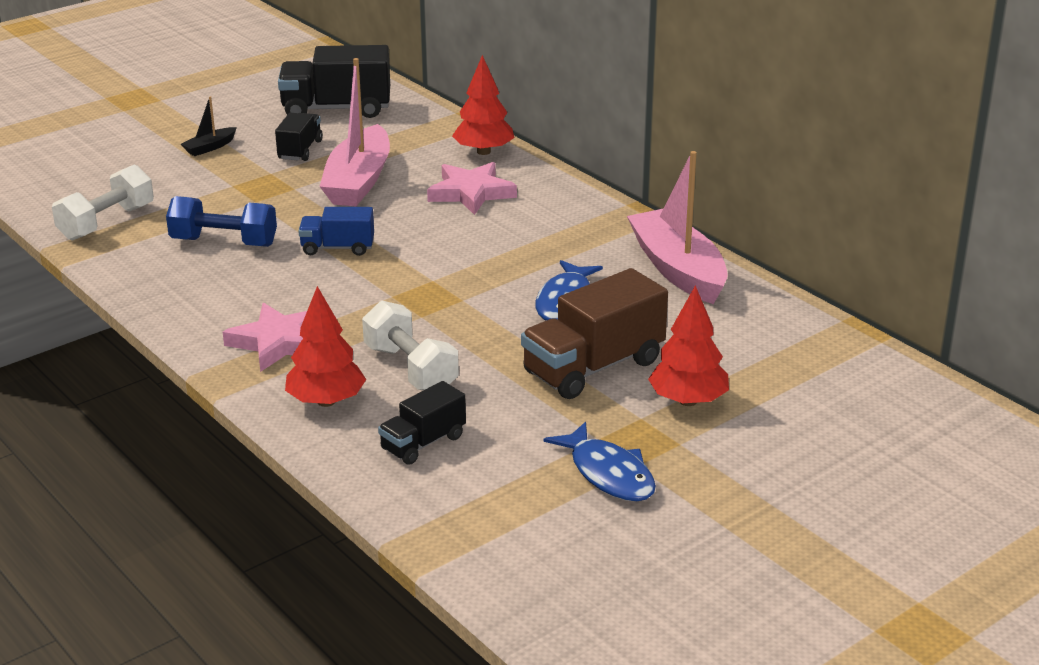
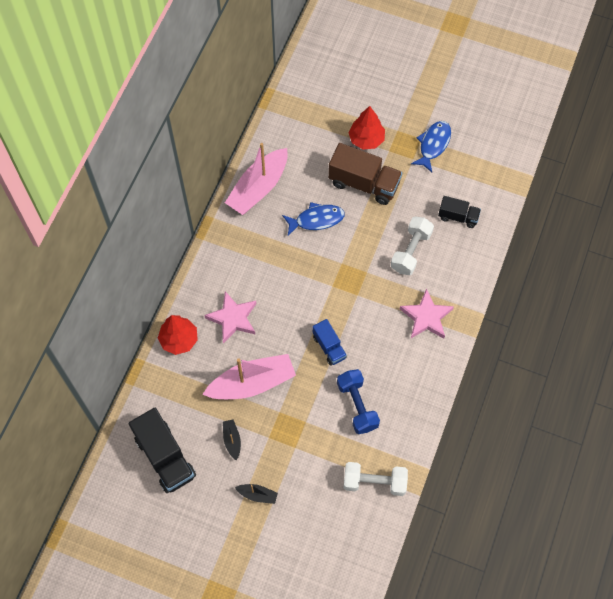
camera: 120 degrees left, 35 degrees up
(300, 150) = (232, 440): black truck -> black boat
(326, 401) = (455, 269): red tree -> none

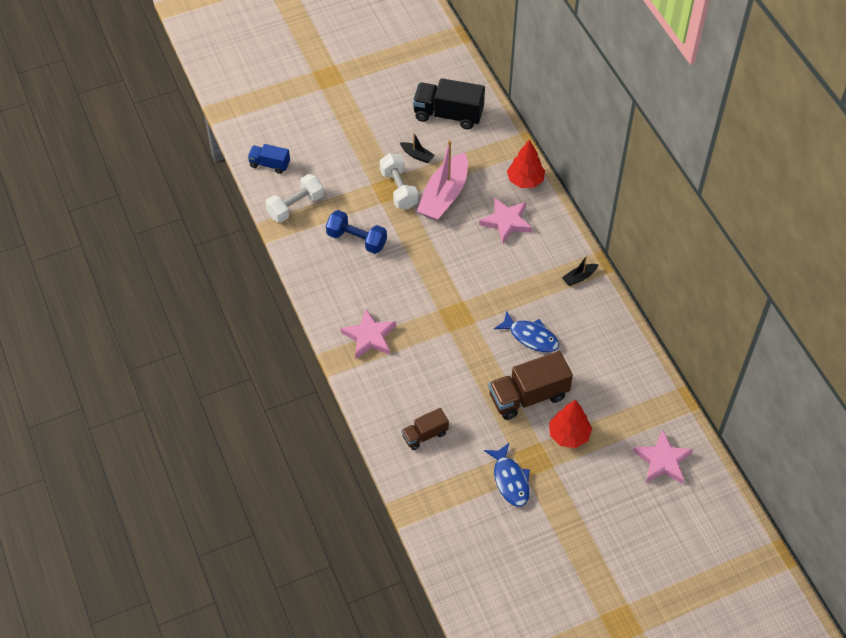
camera: 135 degrees right, 10 degrees down
(257, 495) = (365, 141): black boat -> black boat (579, 277)
(258, 188) = (602, 322): pink boat -> none
(316, 220) = (531, 337): blue fish -> blue fish turned 90 degrees counterclockwise
(328, 78) = (662, 461): none -> pink star
(329, 347) = (418, 259): blue truck -> blue truck (269, 164)
(411, 251) = (432, 375): white dumbbell -> white dumbbell (399, 189)
(458, 217) = (425, 435): black truck -> brown truck

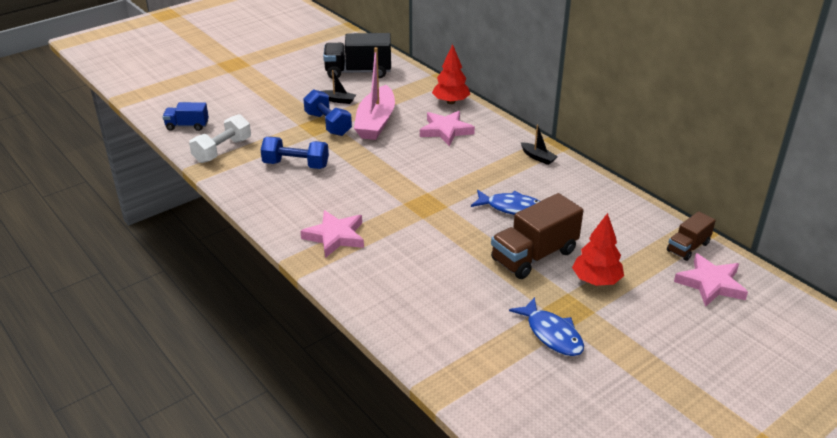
camera: 15 degrees left, 20 degrees down
(399, 189) = (328, 124): white dumbbell -> blue dumbbell
(425, 435) = (432, 310): brown truck -> brown truck (688, 247)
(579, 277) = (538, 157): black boat -> black boat turned 90 degrees counterclockwise

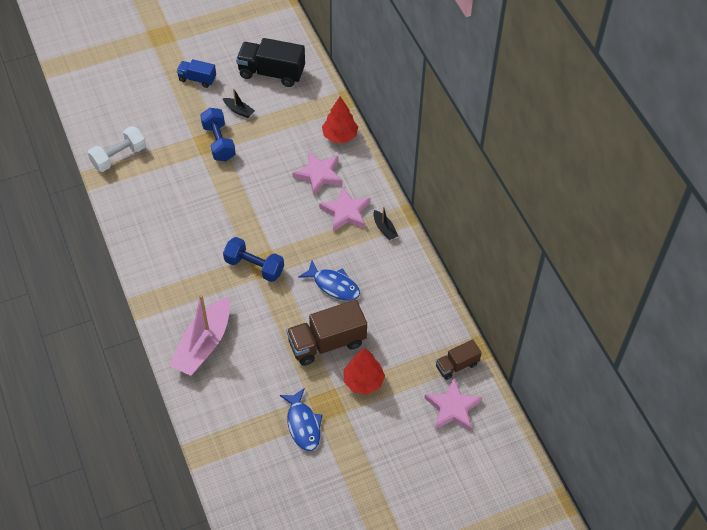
camera: 15 degrees right, 20 degrees up
(187, 126) = (98, 117): blue truck -> blue truck (197, 79)
(296, 165) = (174, 189): blue dumbbell -> blue dumbbell (254, 266)
(335, 236) = (178, 283): pink star -> pink star (345, 212)
(375, 122) = (261, 149): pink boat -> pink boat (203, 344)

